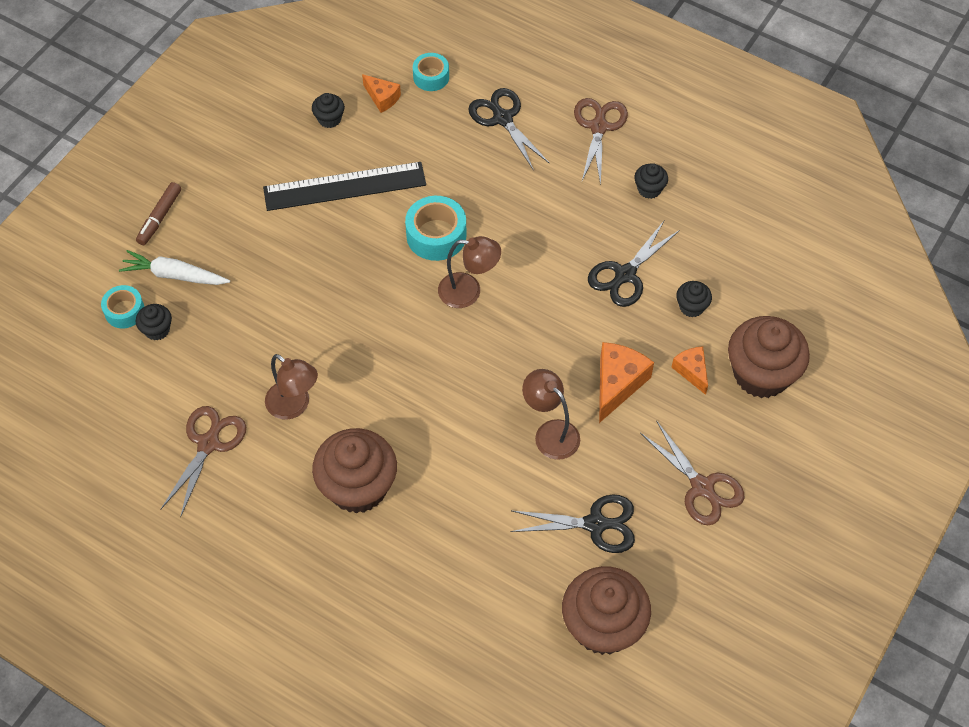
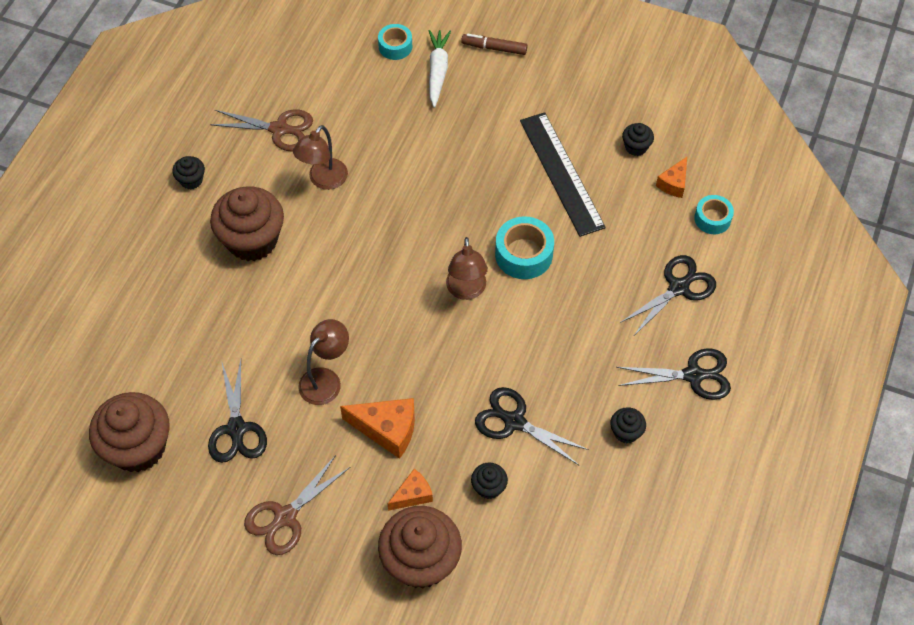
camera: 80 degrees right, 0 degrees up
(157, 330) = (381, 72): black cupcake -> black cupcake (191, 180)
(598, 127) = (693, 375): brown scissors -> black scissors

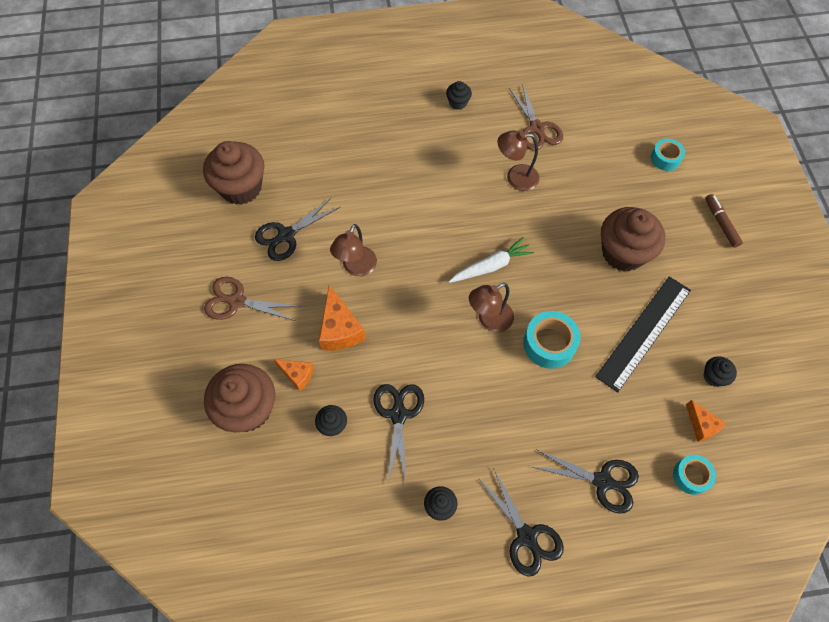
camera: 60 degrees right, 5 degrees up
(252, 240) = (436, 163): brown cupcake -> brown cupcake (623, 253)
(326, 379) = (356, 268): brown lamp -> brown lamp turned 105 degrees clockwise
(437, 71) = (667, 197): white carrot -> white carrot (490, 266)
(673, 183) = (701, 425): orange cheese -> orange cheese turned 120 degrees counterclockwise

